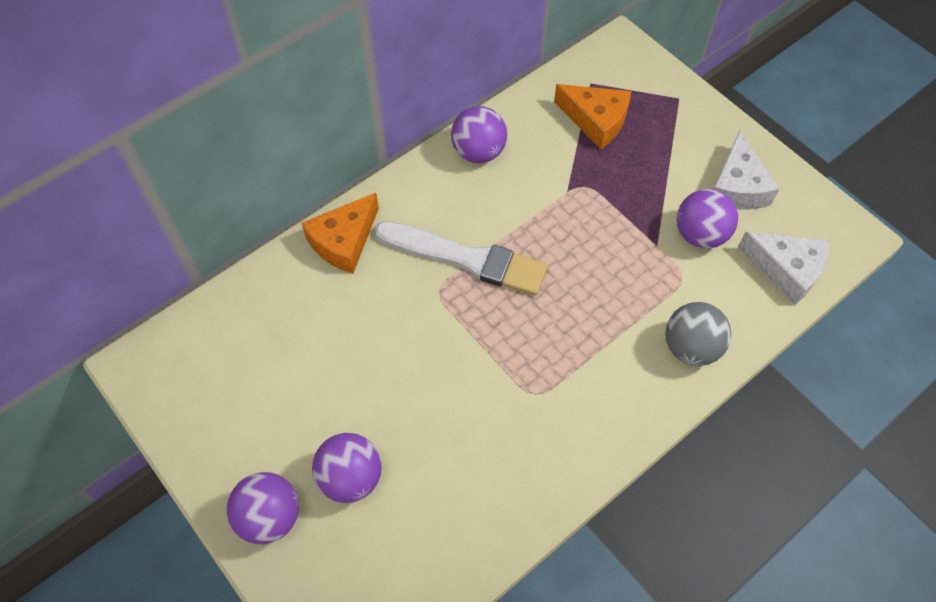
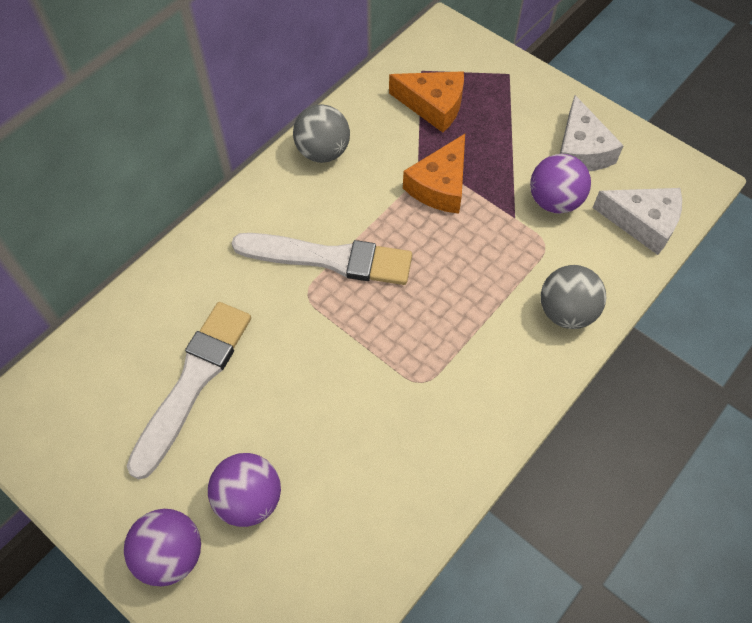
camera: 10 degrees left, 0 degrees up
(316, 358) = (193, 382): none -> white brush
(344, 241) = (202, 259): orange cheese -> orange cheese (440, 185)
(478, 152) = (323, 152): purple ball -> grey ball

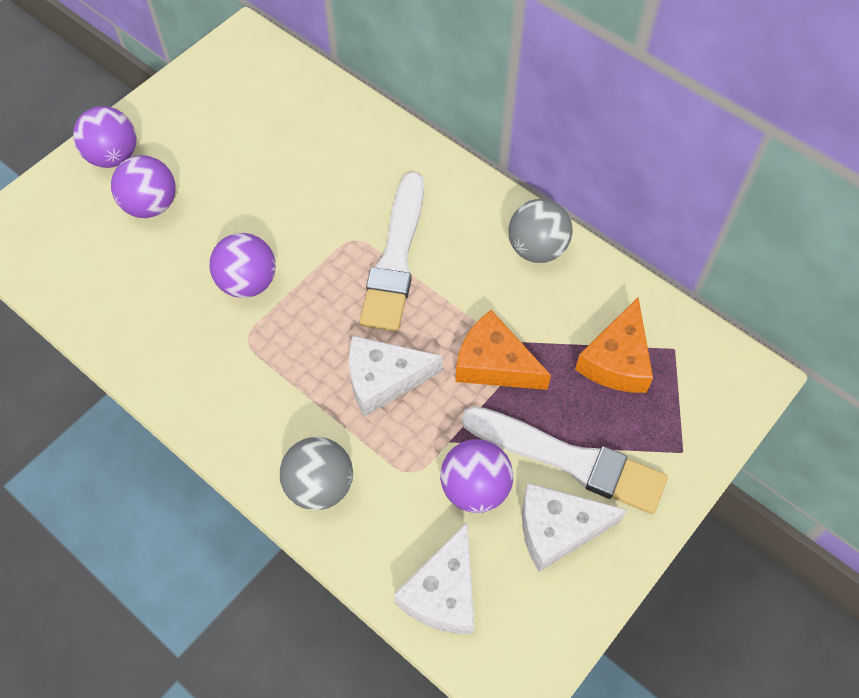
camera: 90 degrees right, 0 degrees up
(193, 382) = (266, 157): white brush -> white brush (569, 460)
(355, 387) = (248, 282): none -> purple ball
(460, 266) = (384, 379): none -> white cheese

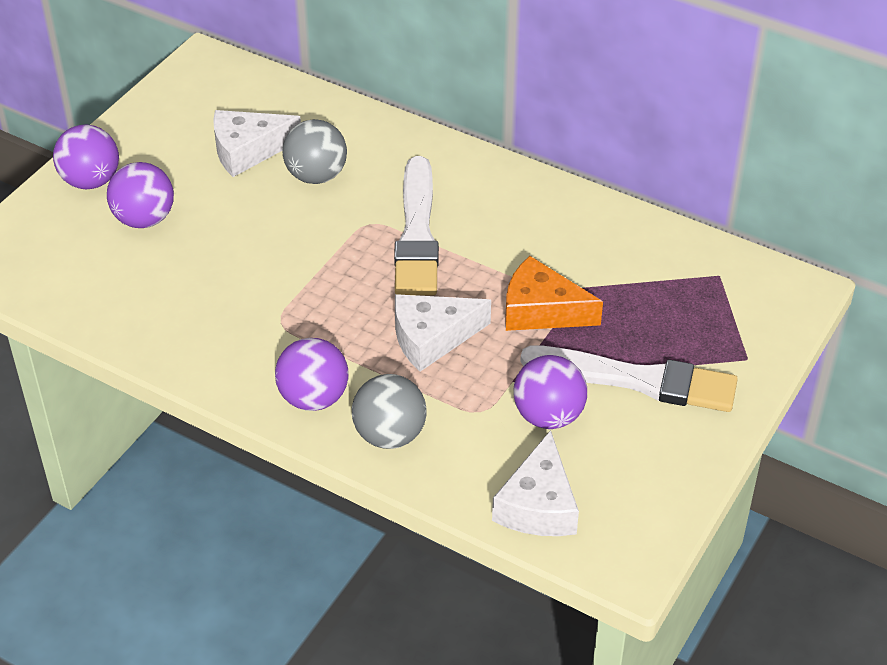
camera: 10 degrees left, 15 degrees down
(248, 282) = (267, 273): purple ball -> purple ball (313, 398)
(537, 249) = (560, 208): grey ball -> grey ball (316, 175)
(558, 529) = (639, 438): white cheese -> white cheese (248, 150)
(617, 360) = (664, 292): orange cheese -> none

